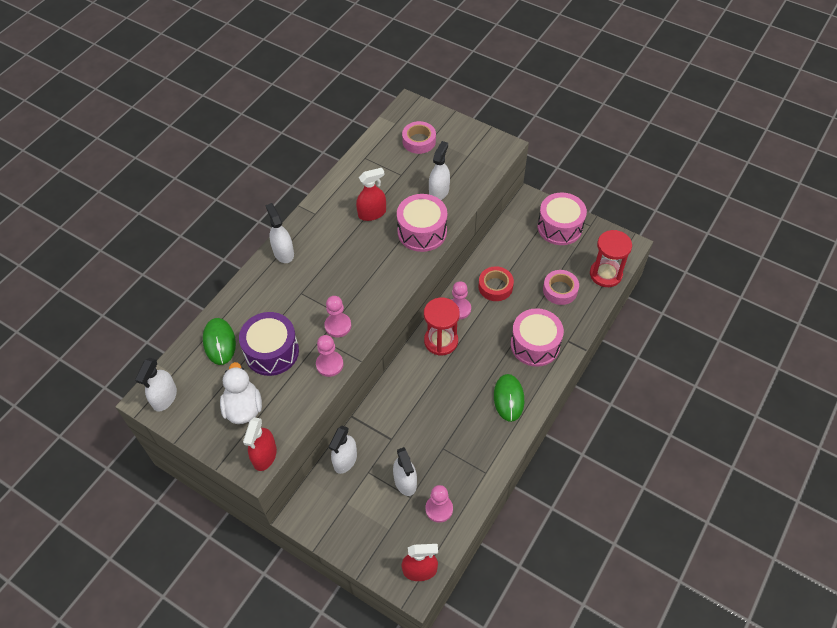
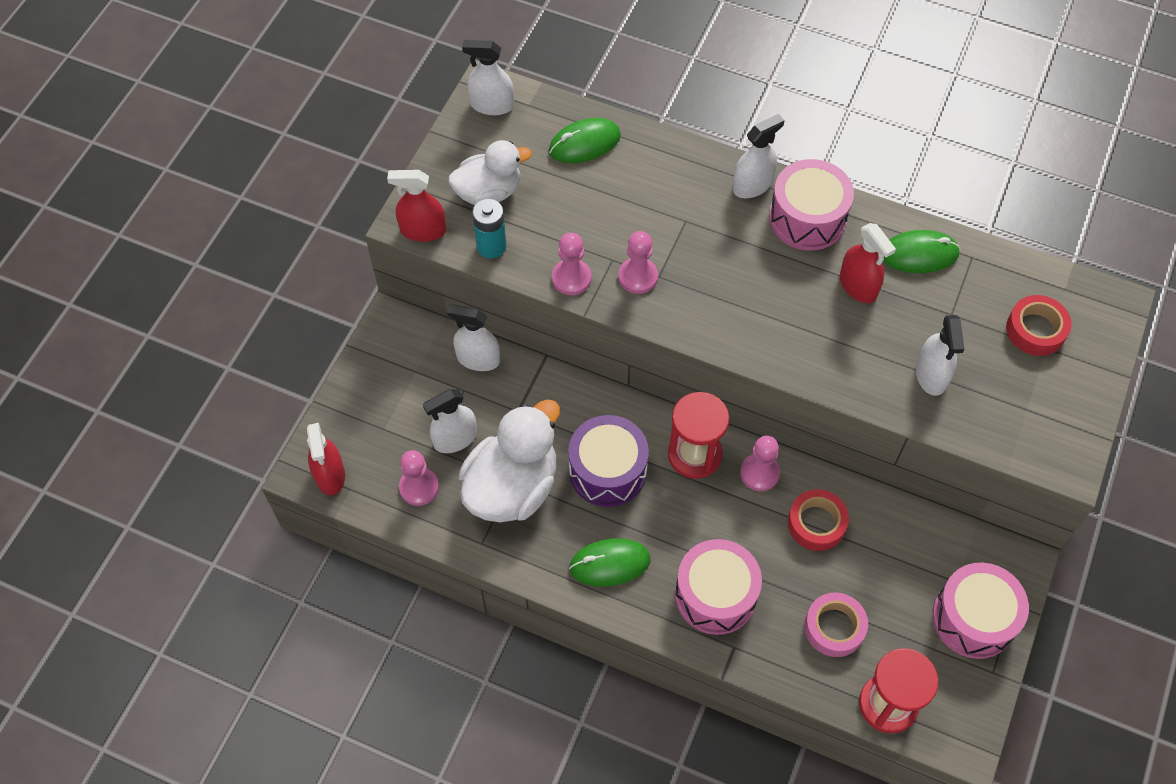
camera: 80 degrees right, 5 degrees up
(272, 352) = (580, 206): purple drum -> purple drum (607, 470)
(290, 411) = (491, 246): none -> turquoise battery
(356, 181) = (919, 254): none -> green mouse
(419, 141) = (1035, 330): pink tape -> red tape
(422, 232) = (839, 361): pink drum -> pink drum (807, 218)
(439, 191) = (931, 375): white spray bottle -> white spray bottle turned 75 degrees clockwise
(447, 449) = (512, 487): none -> white duck

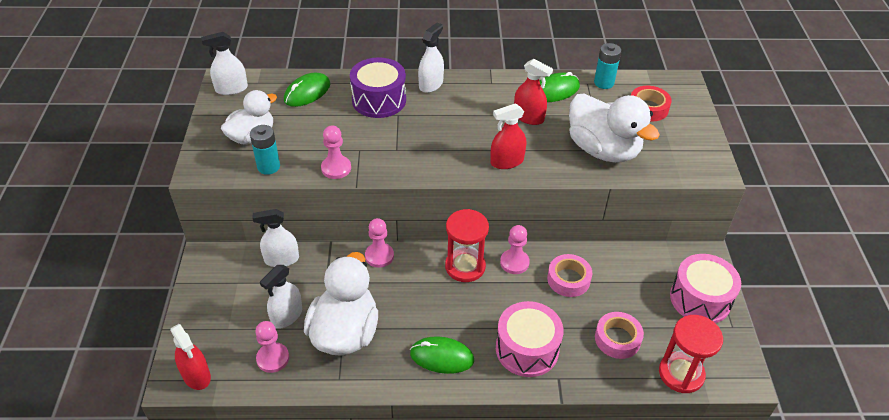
camera: 25 degrees left, 15 degrees down
(423, 230) = (212, 172): red spray bottle -> red spray bottle (507, 161)
(607, 470) = (410, 297): purple drum -> purple drum (379, 100)
(610, 564) = (442, 357): green mouse -> green mouse turned 45 degrees clockwise
(638, 277) = (382, 154): pink pawn -> pink pawn (379, 256)
(807, 218) = (475, 91): pink drum -> none
(816, 523) = (568, 279): red tape -> pink tape
(931, 375) = (603, 150): white spray bottle -> white duck
(996, 265) = (604, 83): none -> turquoise battery

